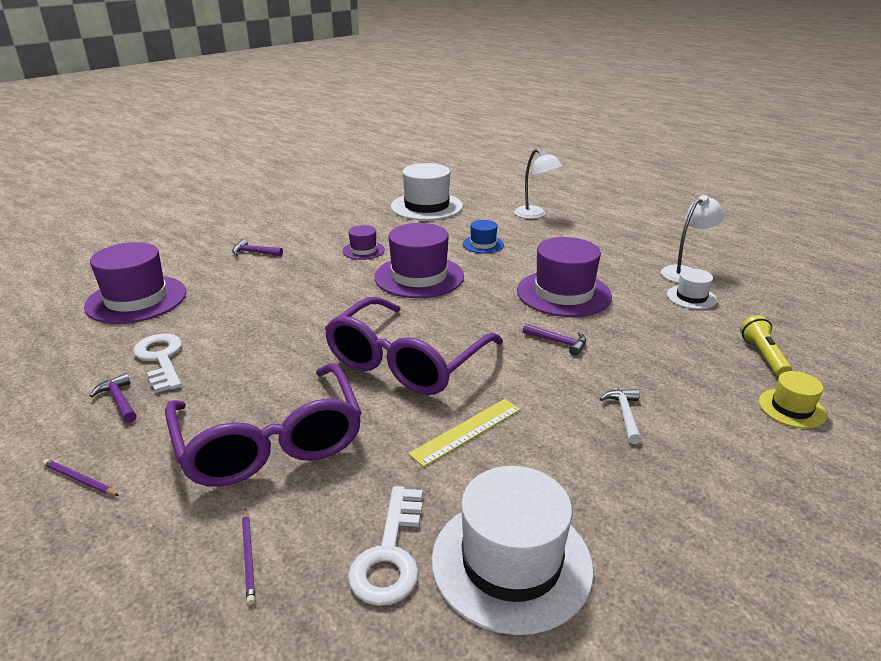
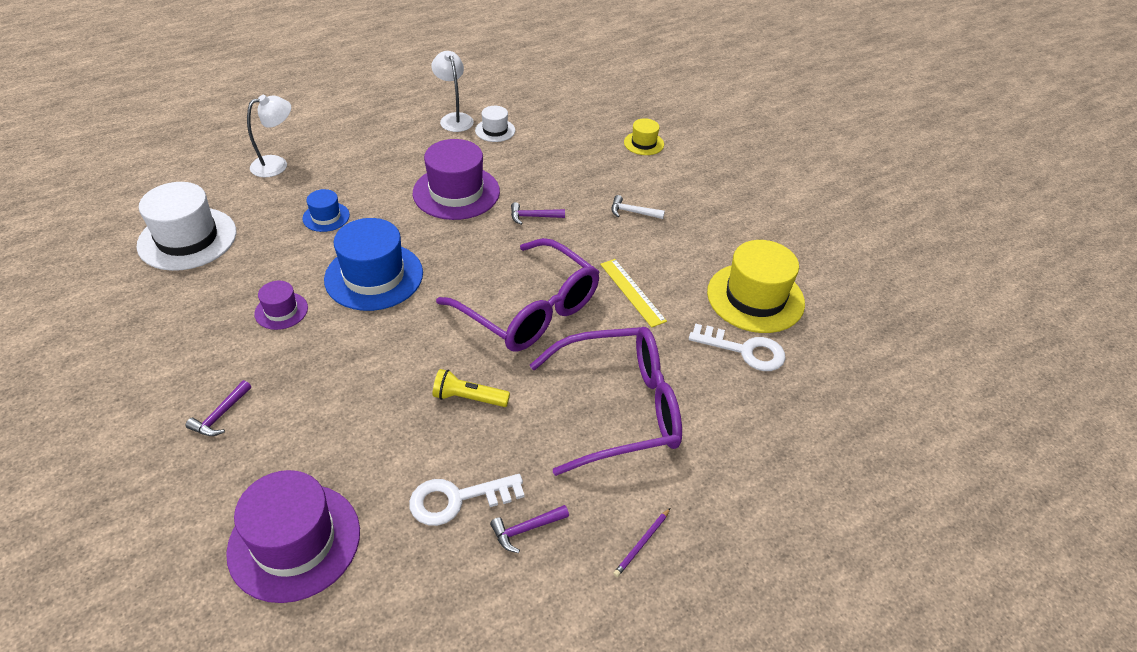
camera: 80 degrees left, 15 degrees up
(248, 557) = (740, 423): purple pencil -> none
(419, 277) = (374, 276): purple hat -> blue hat
(511, 562) = (755, 297): white hat -> yellow hat
(558, 342) = (533, 217): purple hammer -> purple hammer turned 135 degrees counterclockwise
(763, 356) = (585, 130): yellow flashlight -> yellow flashlight (469, 398)

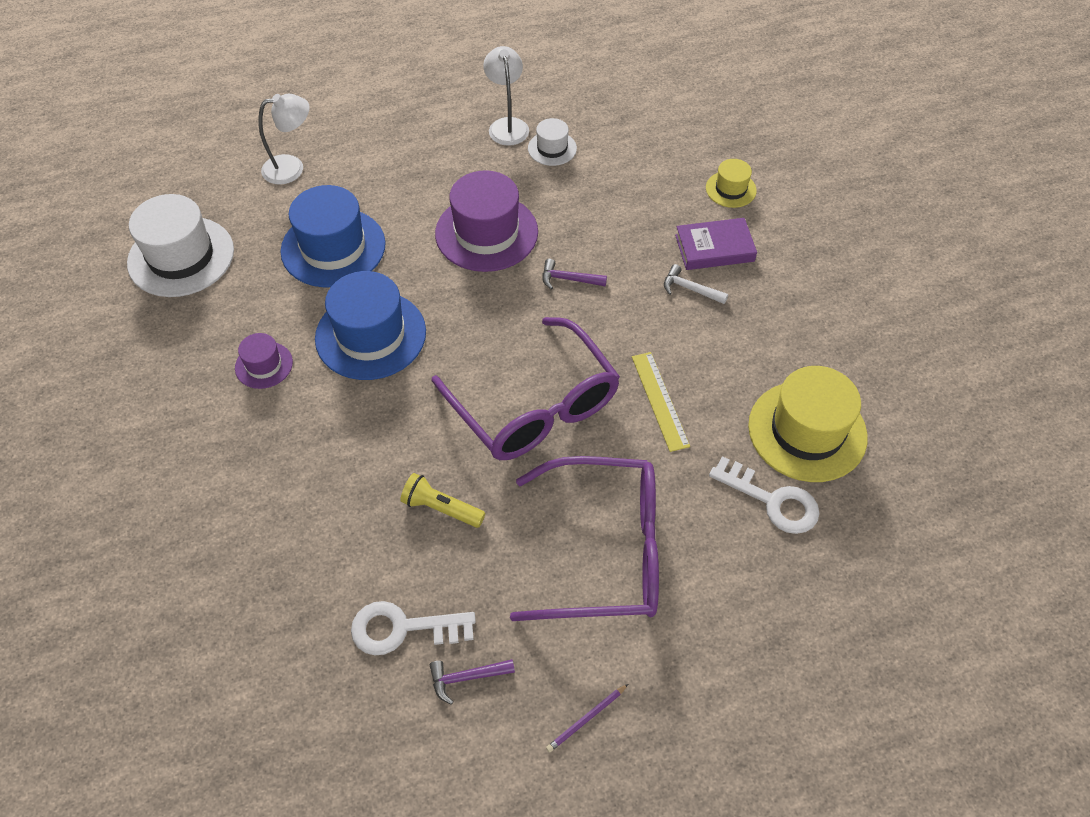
camera: 15 degrees right, 10 degrees up
(220, 415) = (181, 484): purple hammer -> none
(294, 541) = (230, 644): purple hat -> none
(326, 217) = (333, 247): blue hat -> blue hat, size x1.97
(643, 183) = (714, 248): none -> purple book

